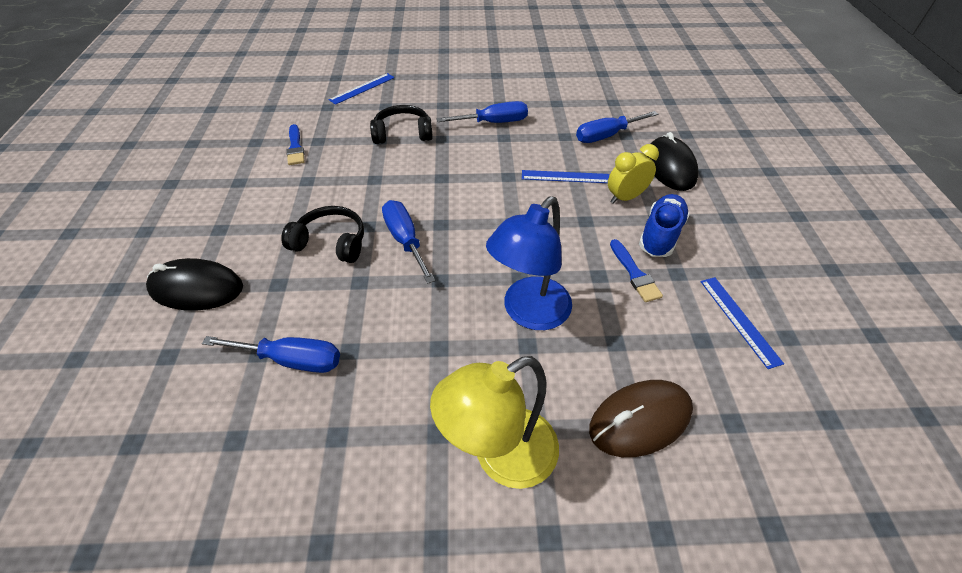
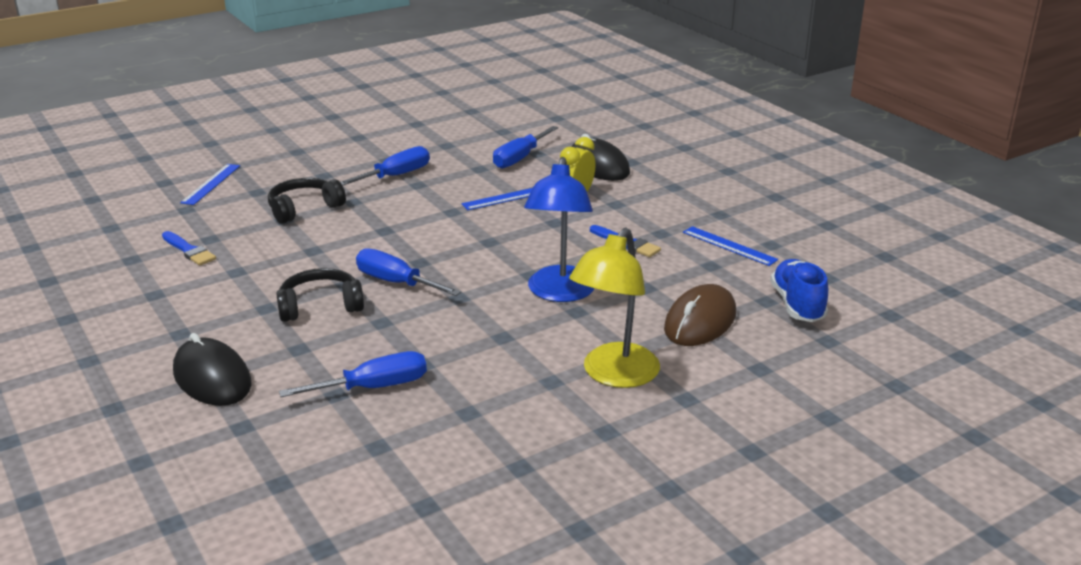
camera: 30 degrees left, 20 degrees down
(196, 288) = (212, 378): black mouse -> black mouse turned 75 degrees clockwise
(660, 235) = (627, 213): blue shoe -> blue shoe (797, 305)

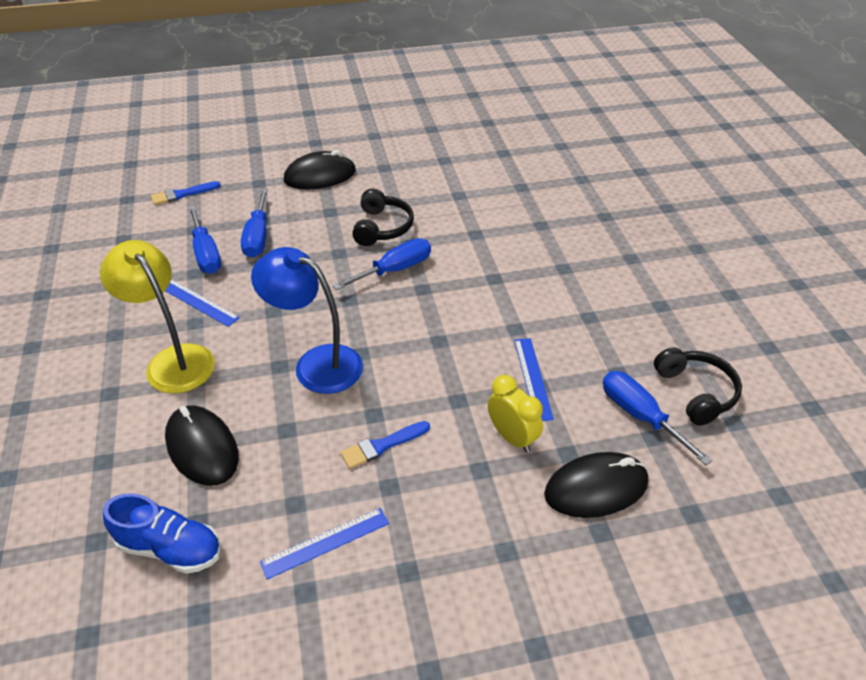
camera: 110 degrees right, 15 degrees up
(189, 250) = (505, 176): blue brush -> blue brush (182, 194)
(211, 184) = (630, 194): blue ruler -> blue ruler (198, 302)
(304, 208) = (559, 238): black headphones -> black headphones (696, 392)
(396, 176) = (616, 305): blue screwdriver -> blue screwdriver (206, 254)
(700, 321) = (202, 448): brown mouse -> black mouse

